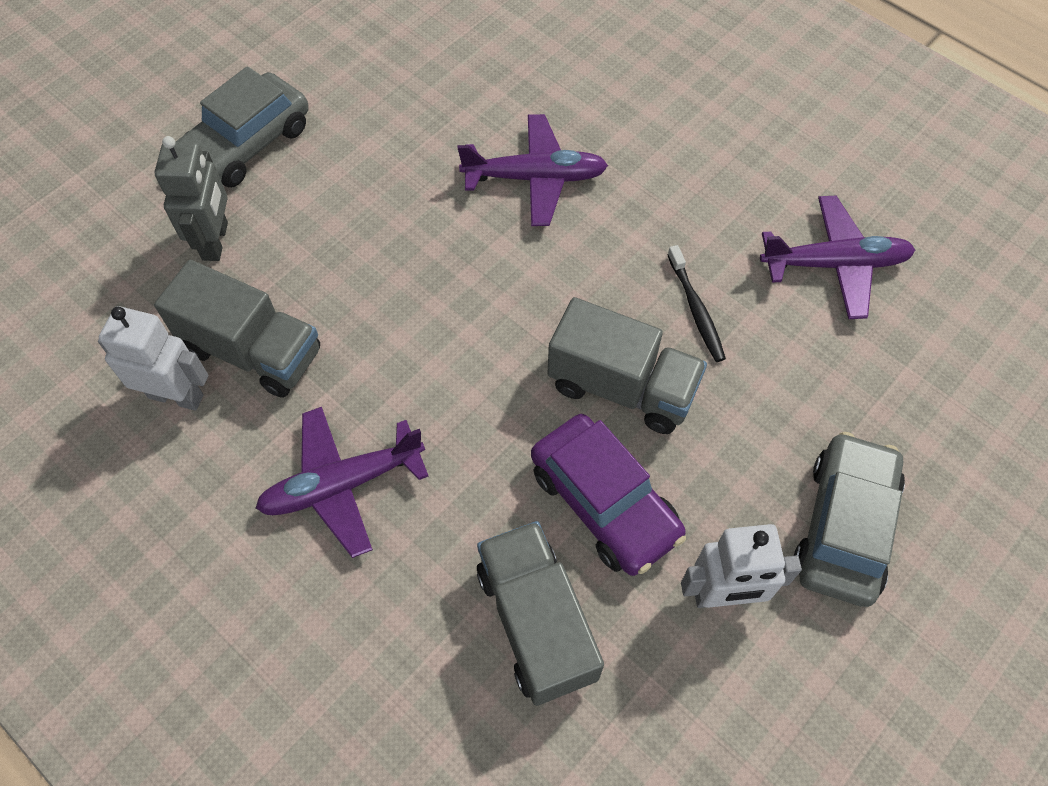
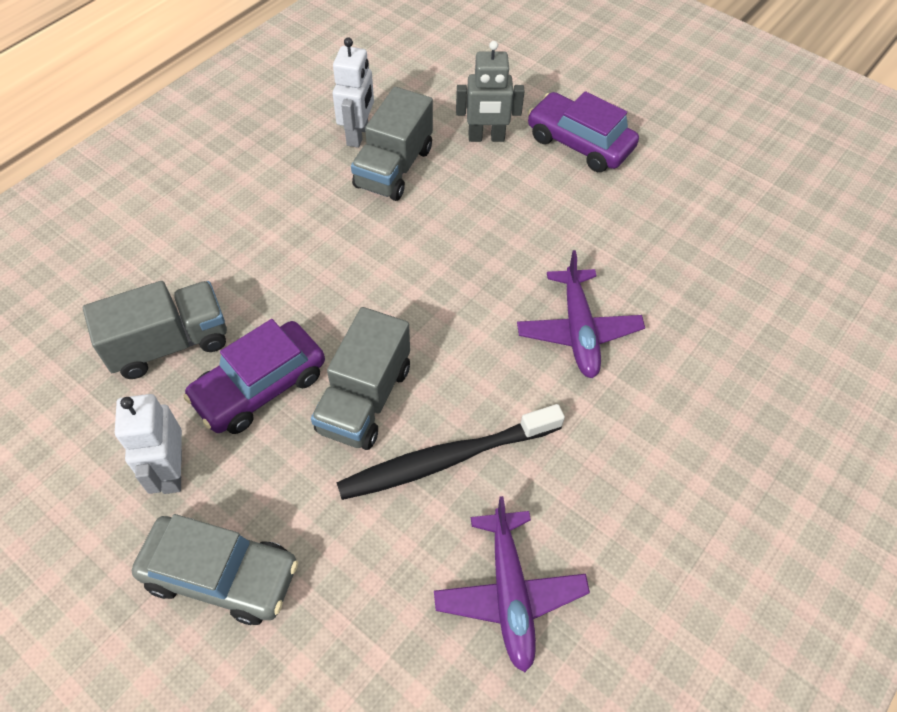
camera: 85 degrees right, 5 degrees down
(247, 144) = (579, 143): grey car -> purple car
(342, 485) = (286, 226): purple plane -> none
(696, 309) = (446, 459): black toothbrush -> black toothbrush, size x1.89

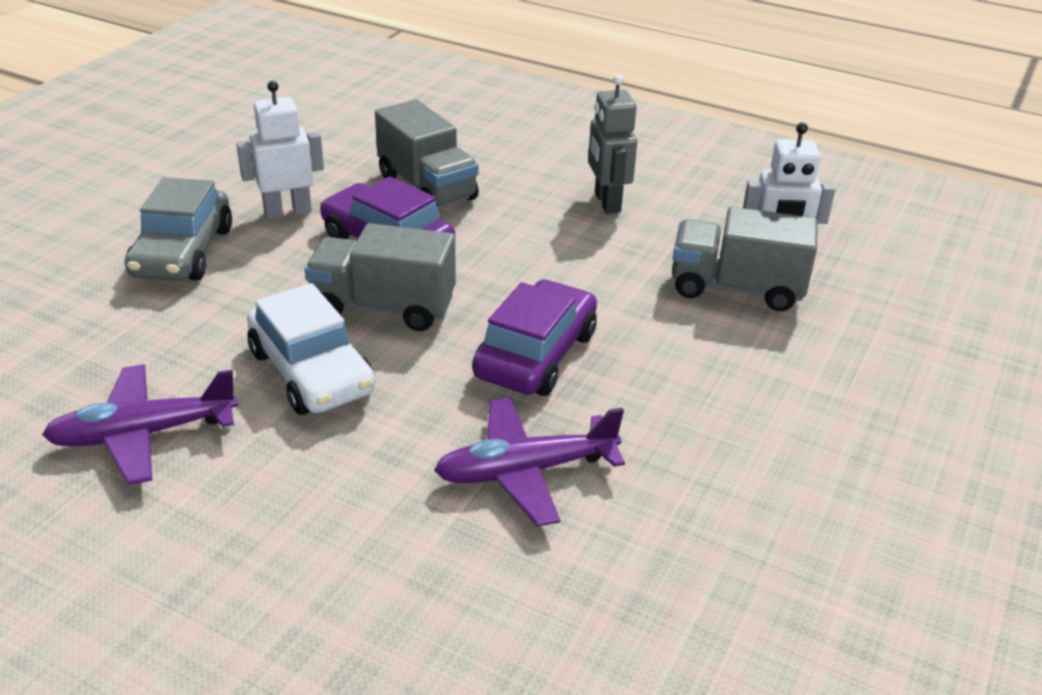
camera: 80 degrees right, 20 degrees down
(446, 459) = (312, 372): black toothbrush -> white car
(486, 137) = (844, 359): grey robot -> grey robot (606, 202)
(579, 143) = (898, 454): purple car -> purple car (535, 355)

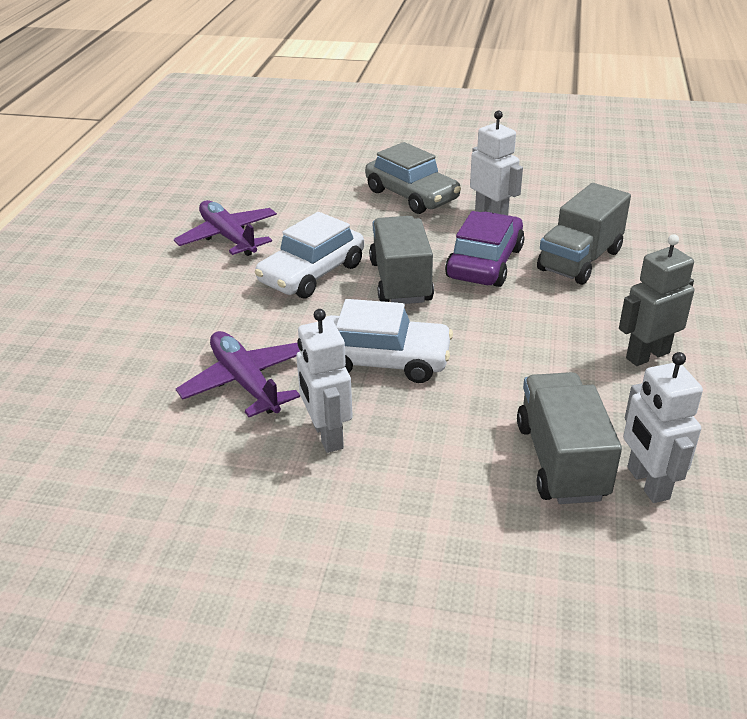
camera: 75 degrees right, 0 degrees up
(183, 252) = (412, 195): grey car -> grey car turned 120 degrees counterclockwise
(535, 355) = (383, 360): purple car -> white car
(652, 422) = (327, 435): none -> white robot

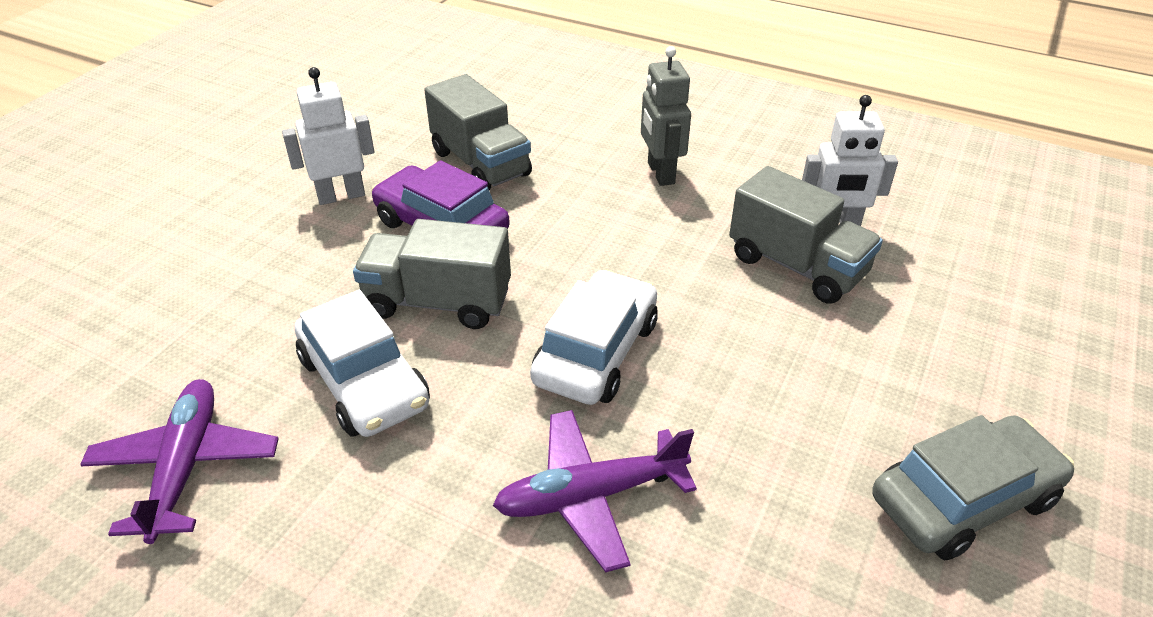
camera: 75 degrees left, 5 degrees up
(228, 237) = (186, 466): purple plane -> purple plane turned 105 degrees clockwise
(327, 435) = (721, 429): white robot -> none
(412, 195) = (235, 246): grey car -> grey car (963, 499)
(561, 460) = (797, 266): grey truck -> grey truck turned 150 degrees counterclockwise

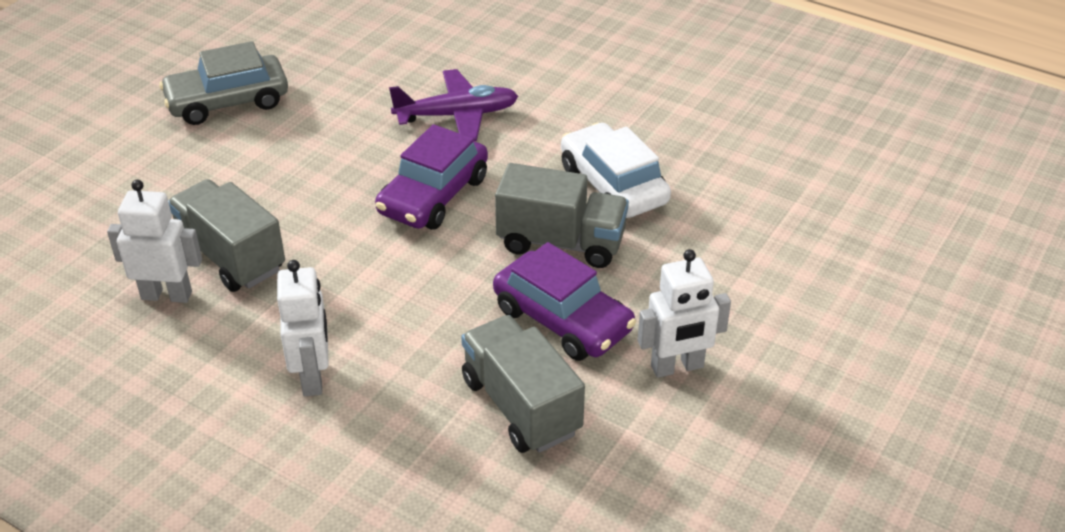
camera: 175 degrees left, 0 degrees up
(186, 466) = (722, 143): purple plane -> none
(596, 352) = (433, 196): white car -> purple car
(660, 173) = (313, 377): grey robot -> white robot

